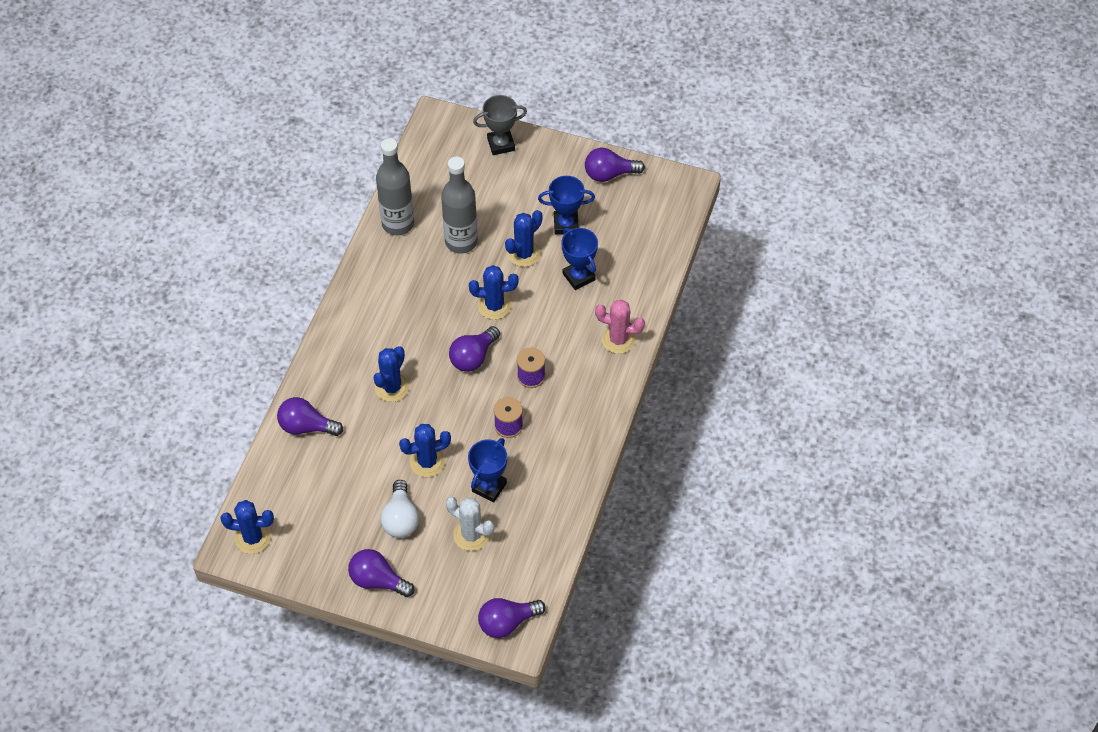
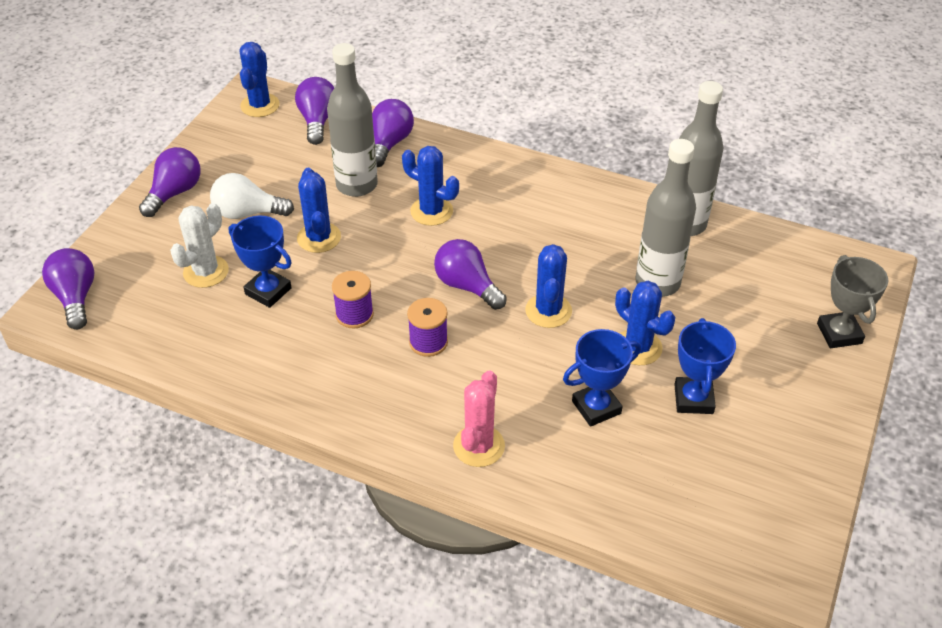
camera: 95 degrees right, 10 degrees down
(362, 444) = (357, 185): none -> grey bottle
(609, 174) = (799, 462): purple light bulb -> purple light bulb (317, 121)

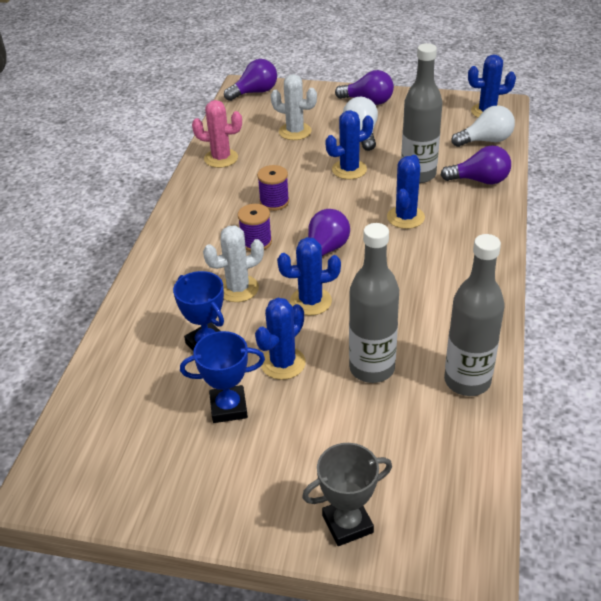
camera: 80 degrees right, 5 degrees down
(268, 291) = (285, 160): blue trophy -> none
(317, 121) = (486, 141): purple light bulb -> white light bulb
(479, 446) = (157, 285): pink cactus -> pink cactus (221, 158)
(509, 369) = (238, 289): none -> white cactus

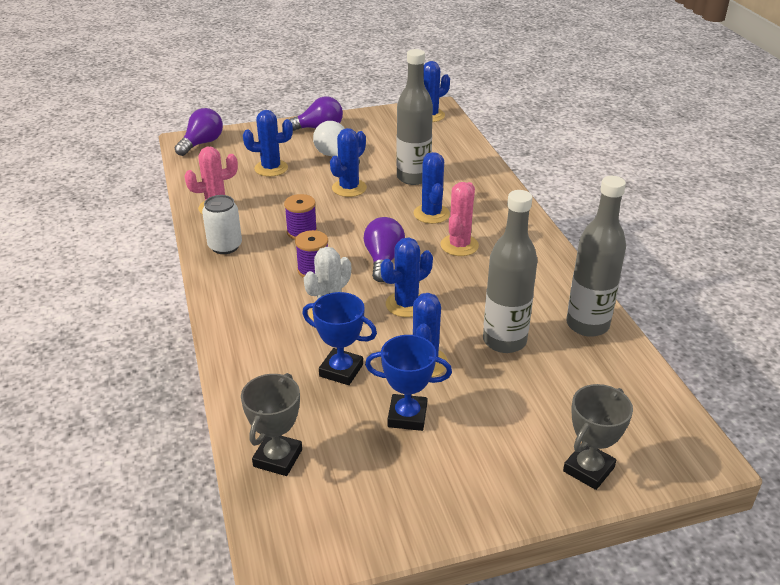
camera: 30 degrees left, 5 degrees down
(100, 403) = (278, 458): none -> grey trophy
(201, 197) = (225, 246): none -> white can
(228, 407) = (407, 416): blue trophy -> blue trophy turned 45 degrees clockwise
(295, 131) = (271, 168): white cactus -> blue cactus
(406, 258) = (459, 245): none -> pink cactus
(480, 180) = (468, 170): purple light bulb -> none
(486, 141) = (447, 138): white light bulb -> none

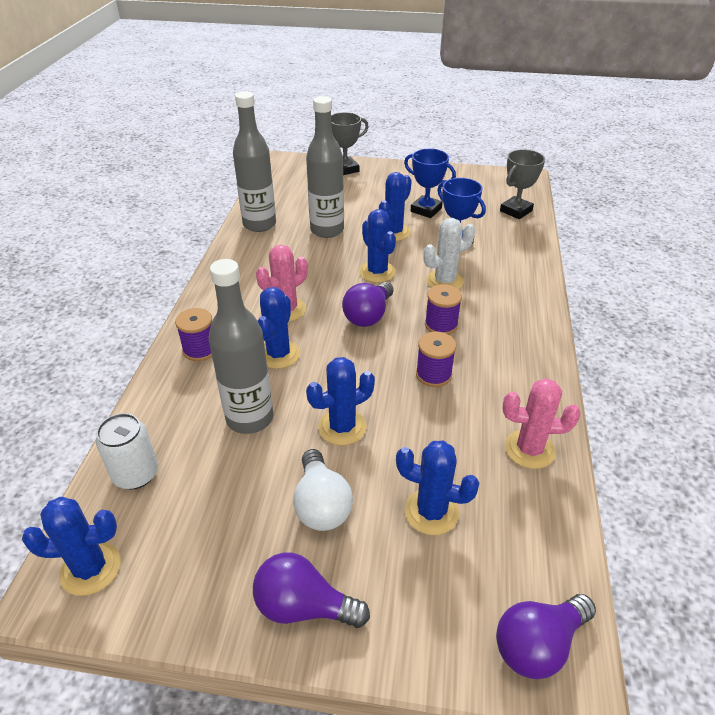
camera: 155 degrees left, 5 degrees up
(225, 246) = (526, 381): white can -> white can (136, 474)
(406, 304) = (377, 272): blue cactus -> blue cactus turned 75 degrees clockwise
(492, 202) = (200, 350): none -> purple spool

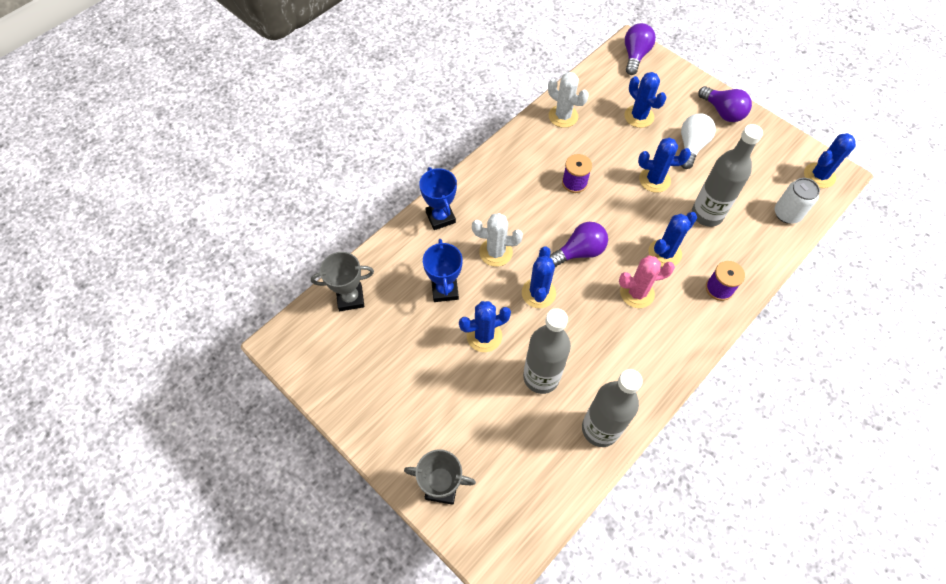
camera: 145 degrees left, 20 degrees up
(91, 568) = (819, 175): blue cactus -> blue cactus turned 60 degrees counterclockwise
(426, 210) = (426, 351): blue trophy -> blue trophy (440, 217)
(441, 325) = (536, 215): purple spool -> none
(529, 449) = (563, 116): pink cactus -> white cactus
(538, 644) = (635, 56): purple light bulb -> purple light bulb turned 75 degrees counterclockwise

